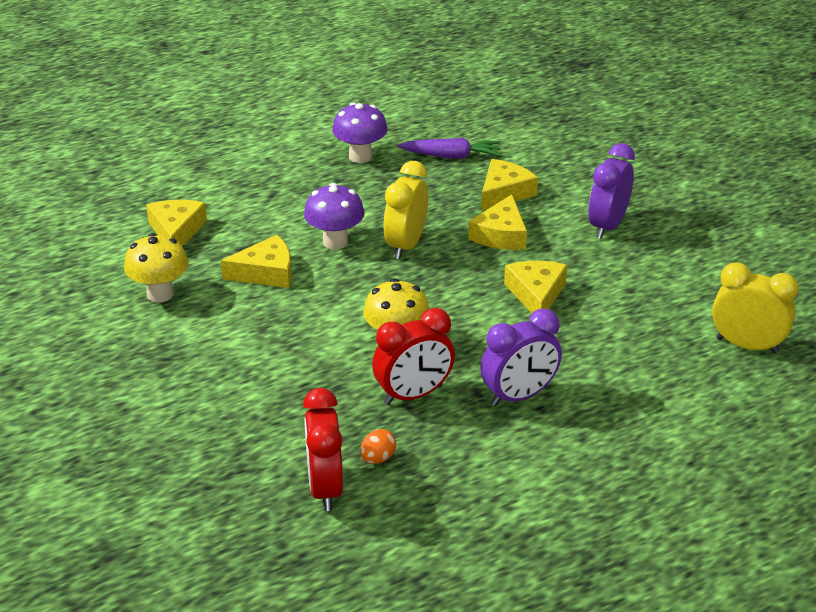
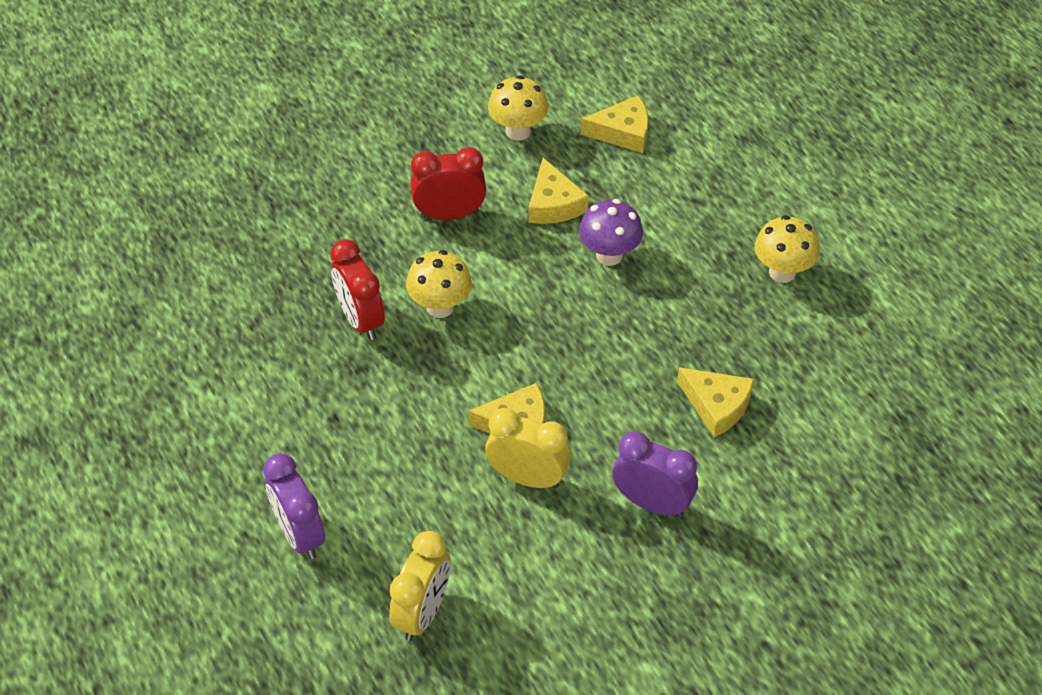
camera: 90 degrees right, 15 degrees up
(325, 488) = (245, 260): red clock -> red clock (449, 214)
(360, 156) = (782, 272): purple mushroom -> yellow mushroom
(378, 458) = (277, 294): orange egg -> none
(406, 245) = (605, 314): yellow clock -> yellow clock (527, 478)
(451, 156) = (793, 357): purple carrot -> none
(501, 235) = (629, 398): yellow cheese -> none
(519, 396) = (353, 401): purple clock -> purple clock (299, 534)

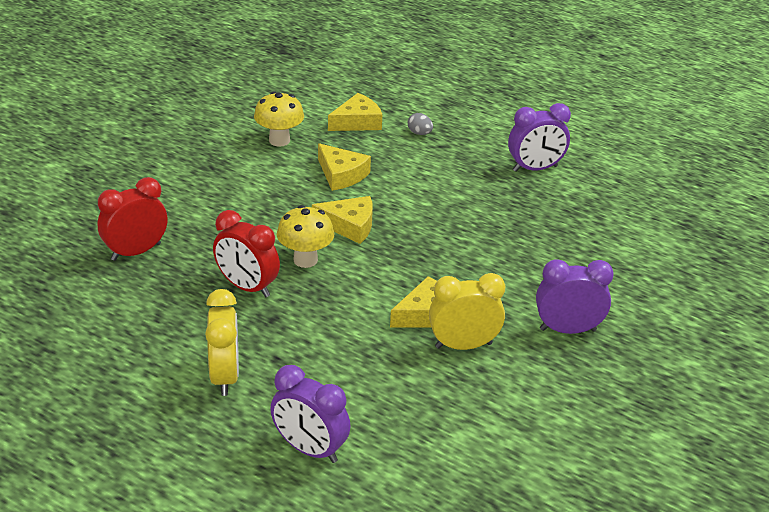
camera: 30 degrees left, 15 degrees down
(422, 613) = (457, 466): yellow clock -> yellow clock (225, 376)
(449, 214) = (266, 202): red clock -> red clock (136, 252)
(609, 255) = (407, 193): purple mushroom -> none
(683, 173) = (419, 133): none -> grey egg
(716, 406) = (560, 256): yellow cheese -> yellow cheese (349, 226)
(782, 272) = (535, 168): yellow mushroom -> purple clock

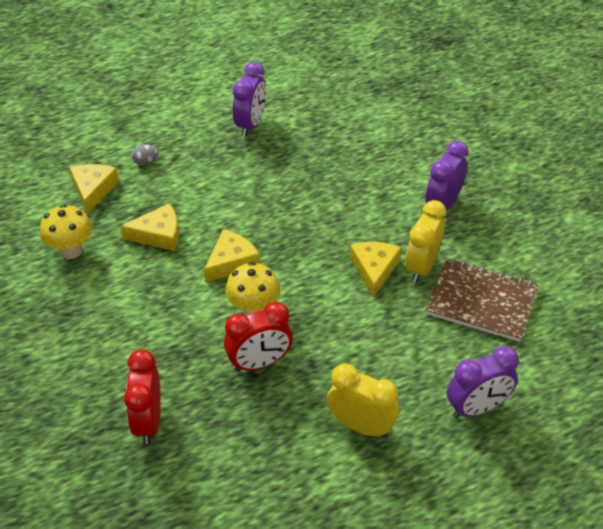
camera: 55 degrees left, 10 degrees up
(457, 405) = (481, 302): none -> brown notebook

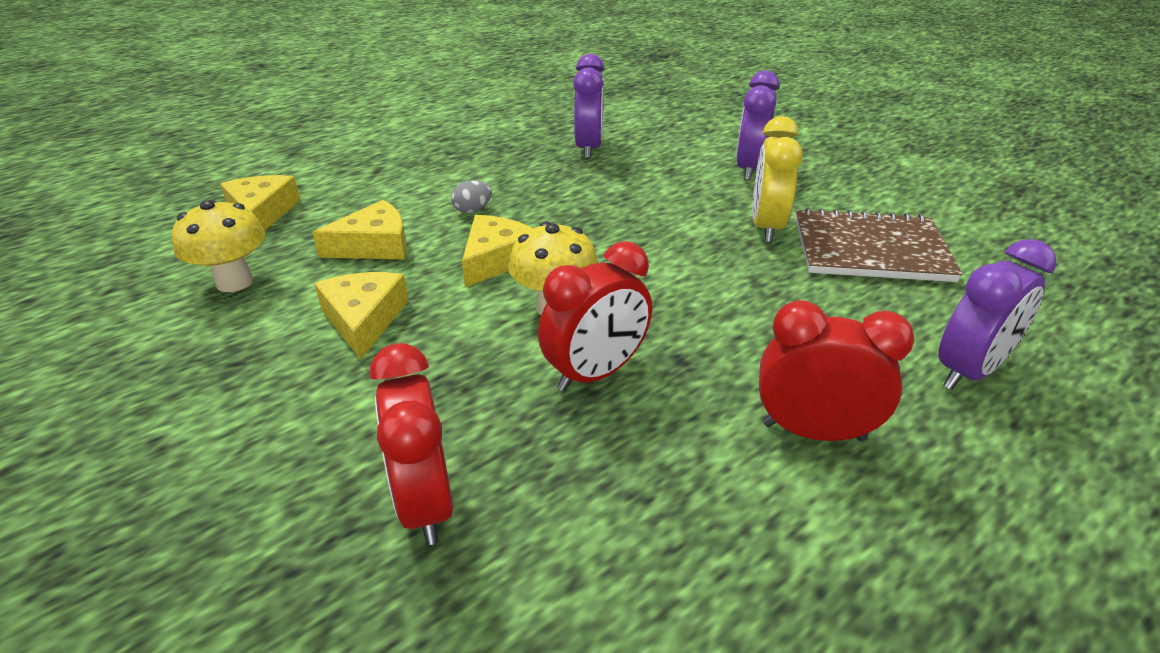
camera: 15 degrees left, 10 degrees down
(145, 162) = (336, 178): grey egg -> grey egg (472, 210)
(251, 124) = (469, 132): purple clock -> purple clock (588, 148)
(361, 426) = (813, 431): yellow clock -> red clock
(374, 269) = (705, 238): yellow cheese -> yellow cheese (364, 319)

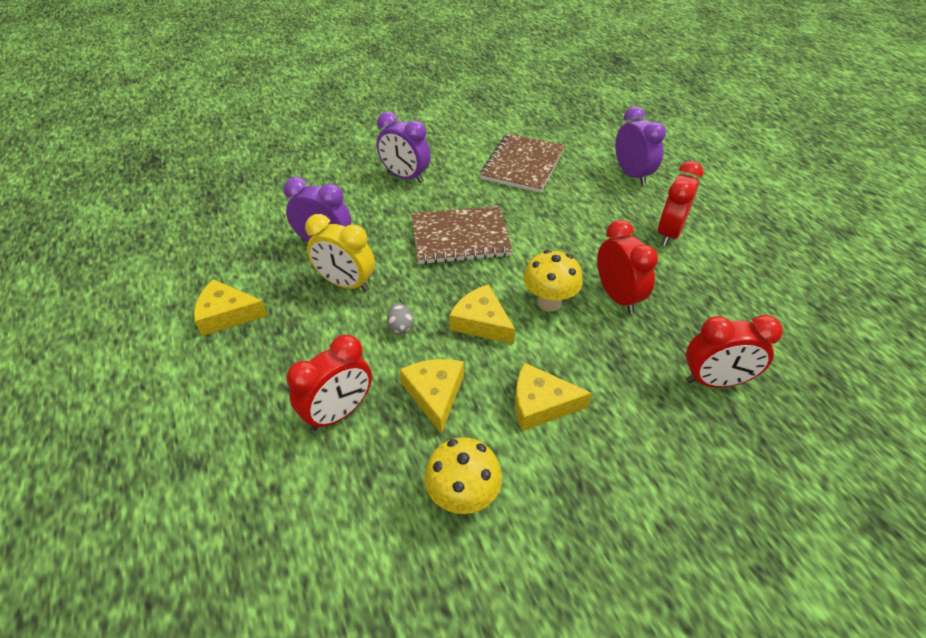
camera: 75 degrees left, 10 degrees up
(262, 213) = (336, 484): yellow cheese -> yellow cheese (227, 314)
(347, 199) = (339, 412): none -> red clock
(653, 223) = (460, 237): none -> brown notebook
(766, 227) = (484, 192): yellow clock -> yellow clock (346, 284)

